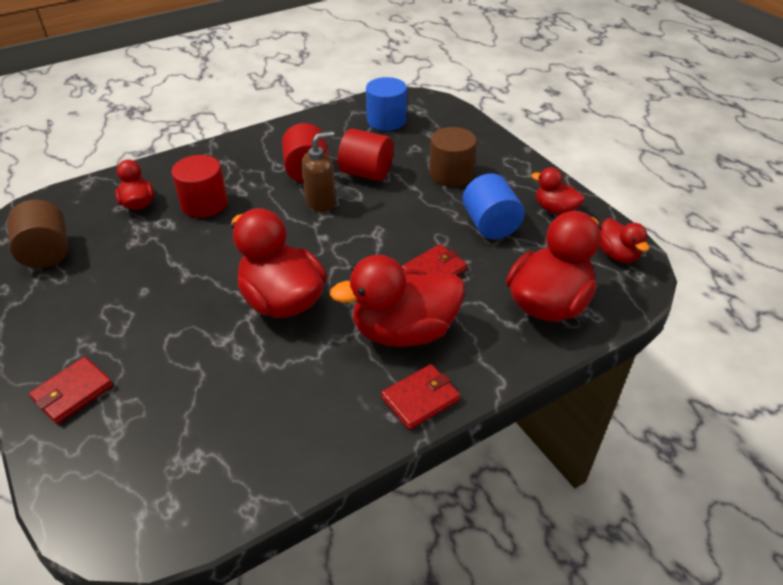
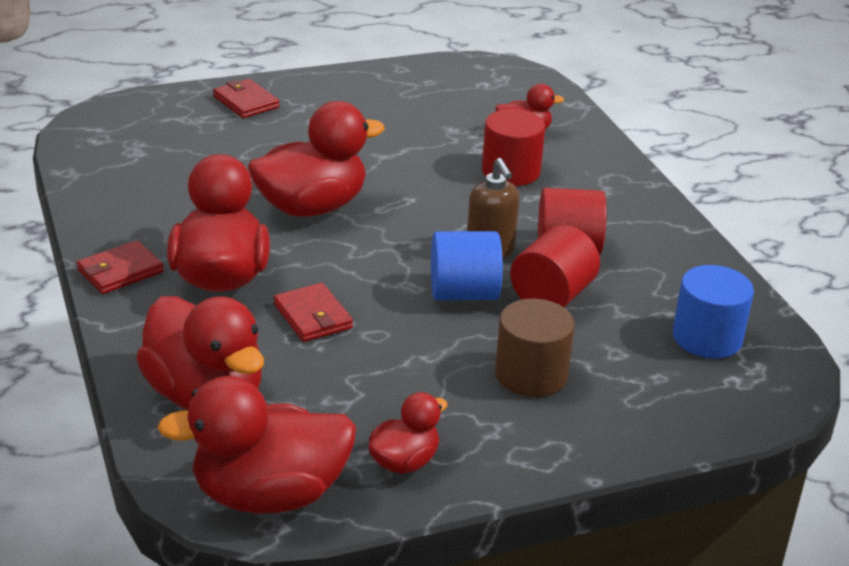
camera: 100 degrees right, 10 degrees down
(47, 253) = (449, 86): brown cylinder -> none
(420, 399) = (120, 271): red wallet -> red wallet turned 75 degrees clockwise
(490, 225) = (389, 385): blue cylinder -> blue cylinder (464, 293)
(617, 255) = (269, 495): red duck -> red duck, size x1.89

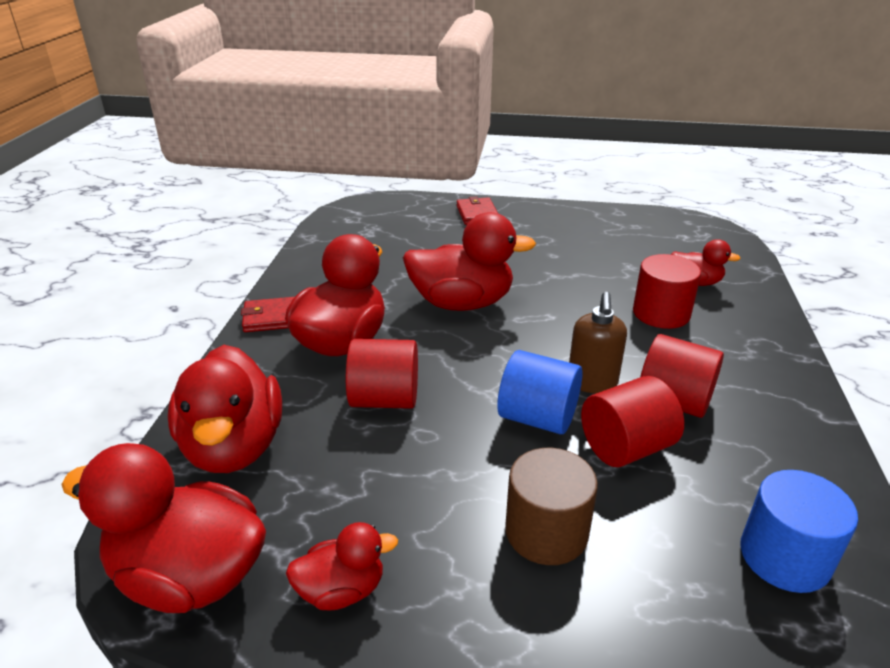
camera: 30 degrees right, 0 degrees up
(312, 316) = (384, 399): red wallet -> red cylinder

